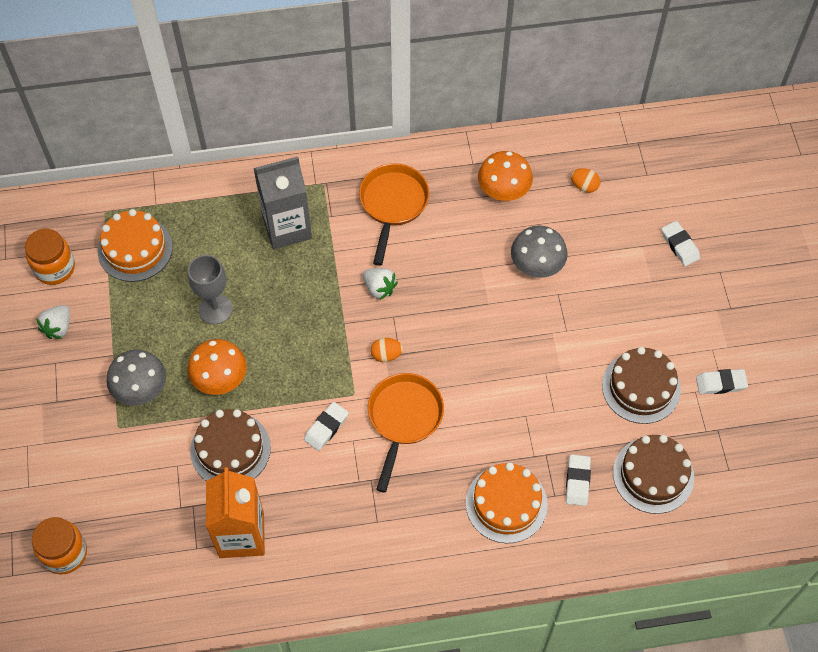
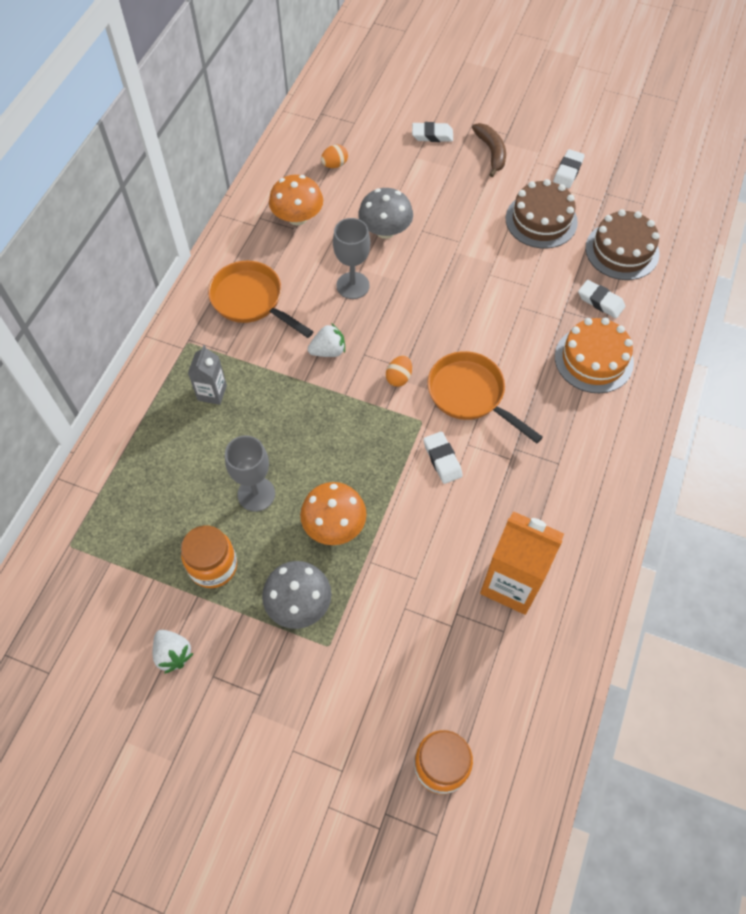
camera: 60 degrees left, 0 degrees up
(54, 268) = (99, 625): orange jar -> orange jar (213, 566)
(135, 249) = (135, 536): orange cake -> none
(230, 449) = (416, 551): brown cake -> none
(287, 227) = (212, 393): grey carton -> grey carton, size x0.54
(459, 271) = (353, 285): none -> grey goblet
(696, 305) = (491, 152): none -> brown banana

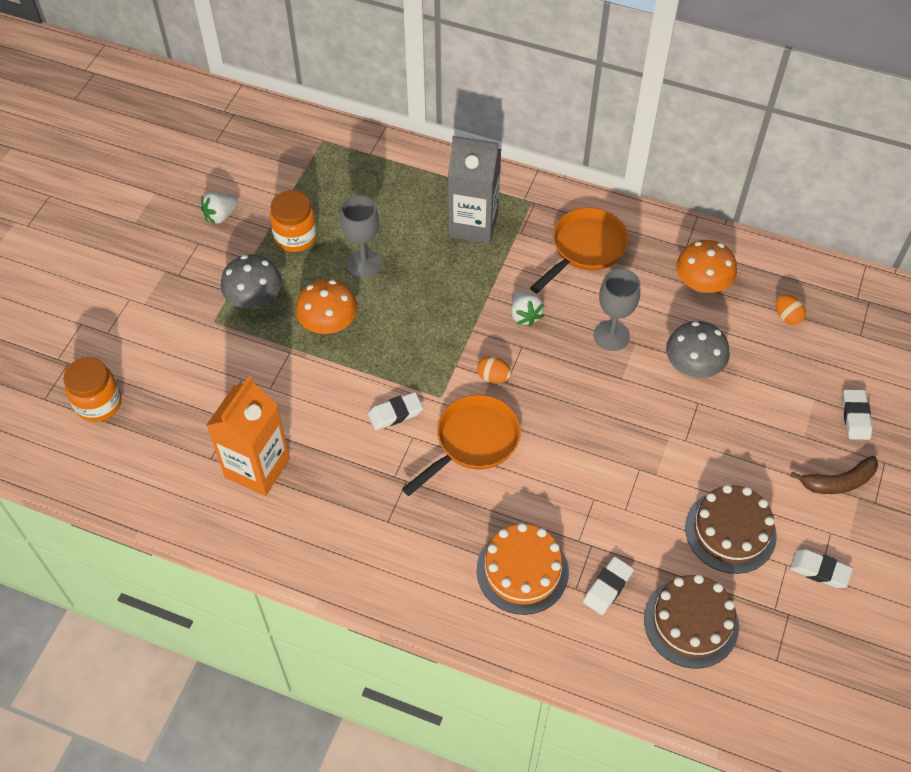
camera: 90 degrees right, 5 degrees down
(212, 393) = (473, 224): grey carton -> grey carton, size x1.85

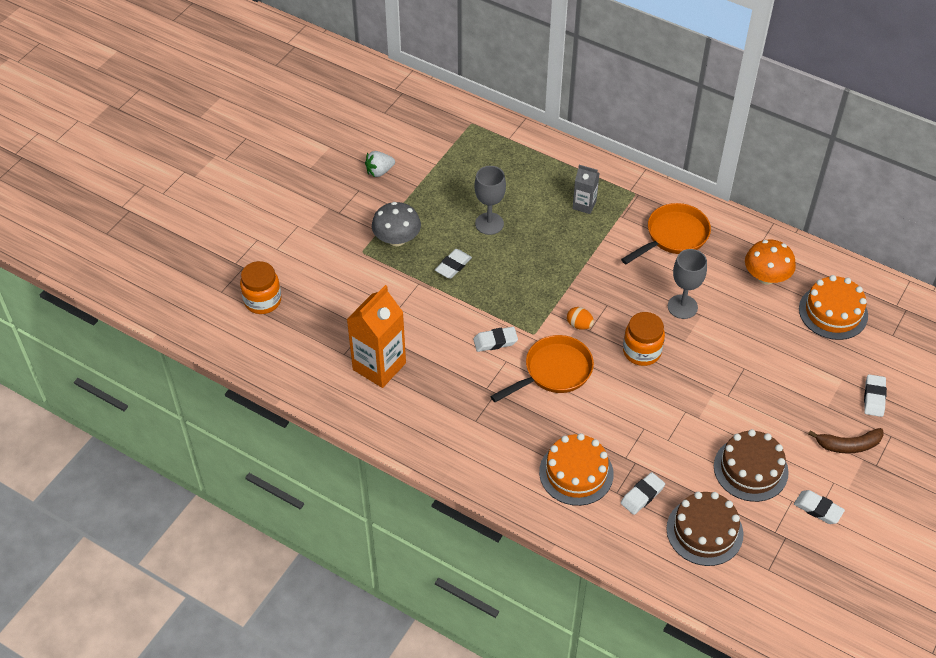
camera: 10 degrees right, 5 degrees down
(295, 237) = (437, 195): orange jar -> orange jar (641, 351)
(328, 323) = (453, 266): orange mushroom -> white eraser
(473, 224) = (584, 205): grey carton -> grey carton, size x0.54
(525, 315) = (614, 281): white strawberry -> none
(693, 366) = (745, 339): grey mushroom -> none
(787, 316) = (833, 312): orange egg -> orange cake

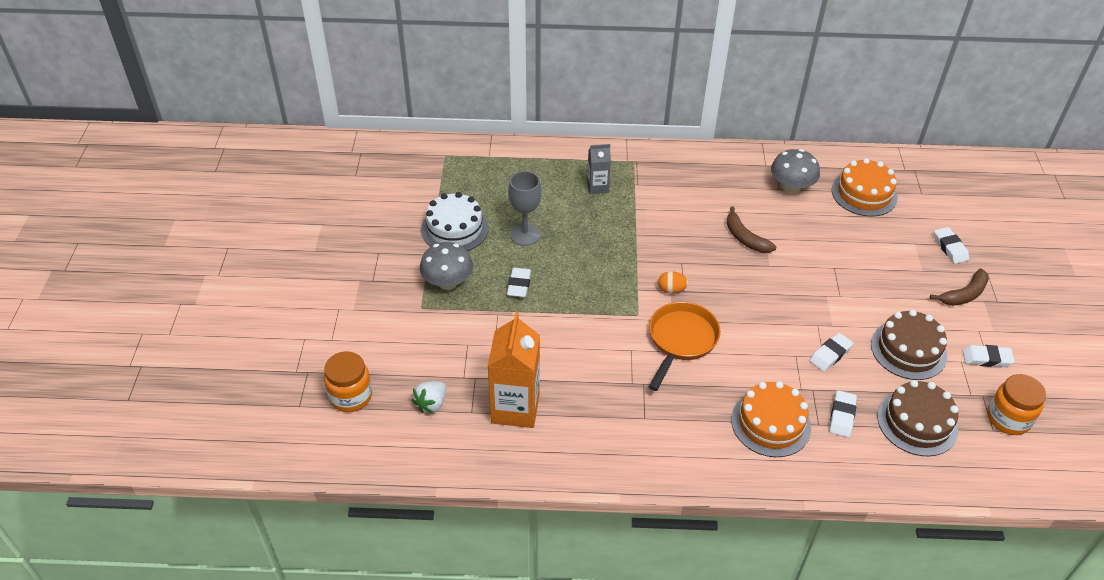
camera: 30 degrees left, 5 degrees down
(379, 171) = (387, 228): white strawberry -> white strawberry (431, 404)
(434, 194) = (454, 228): none -> white cake
(495, 341) = (608, 336): white eraser -> white eraser (830, 354)
(641, 351) = (742, 290): orange jar -> orange jar (1008, 419)
(673, 236) = (692, 184): orange pan -> none
(682, 307) = (745, 238): grey goblet -> brown banana
(766, 277) = (791, 187): orange mushroom -> grey mushroom

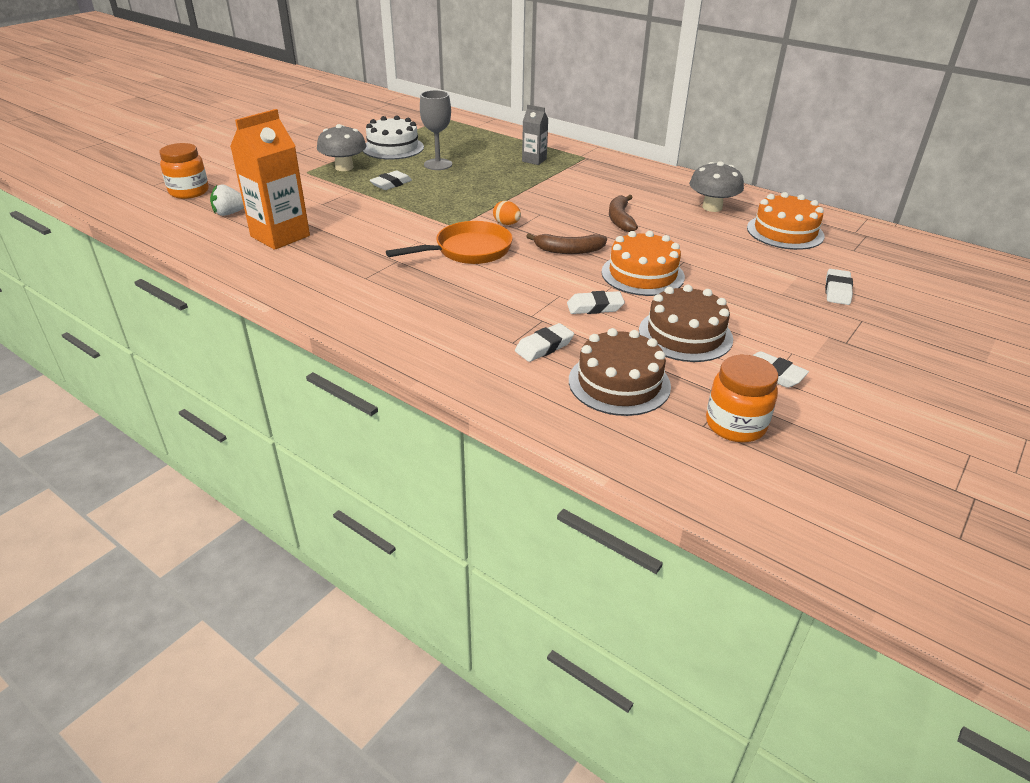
camera: 35 degrees right, 10 degrees down
(770, 423) = (467, 323): orange cake -> orange cake (642, 274)
(964, 294) = (809, 324): brown banana -> brown banana (568, 250)

